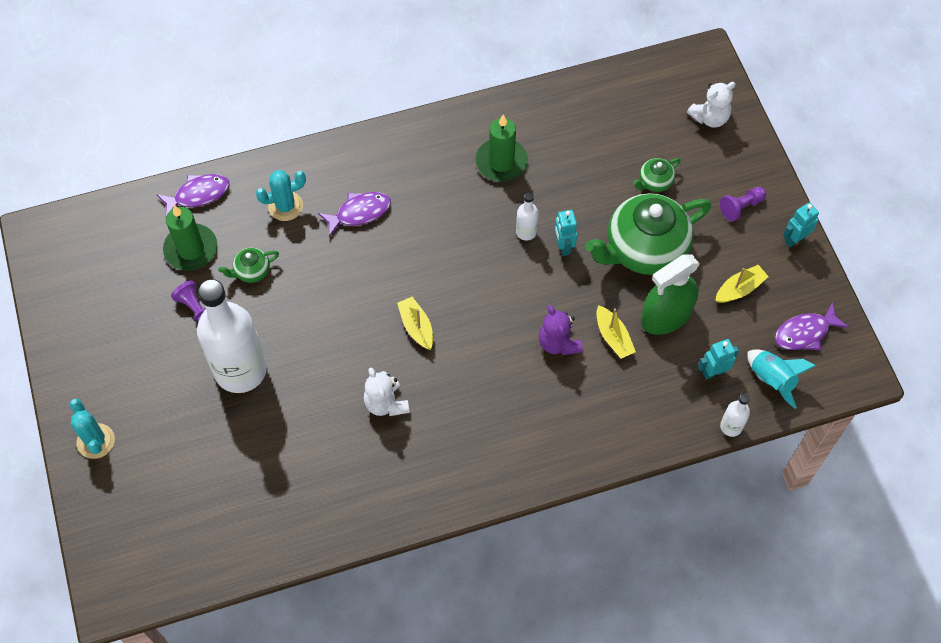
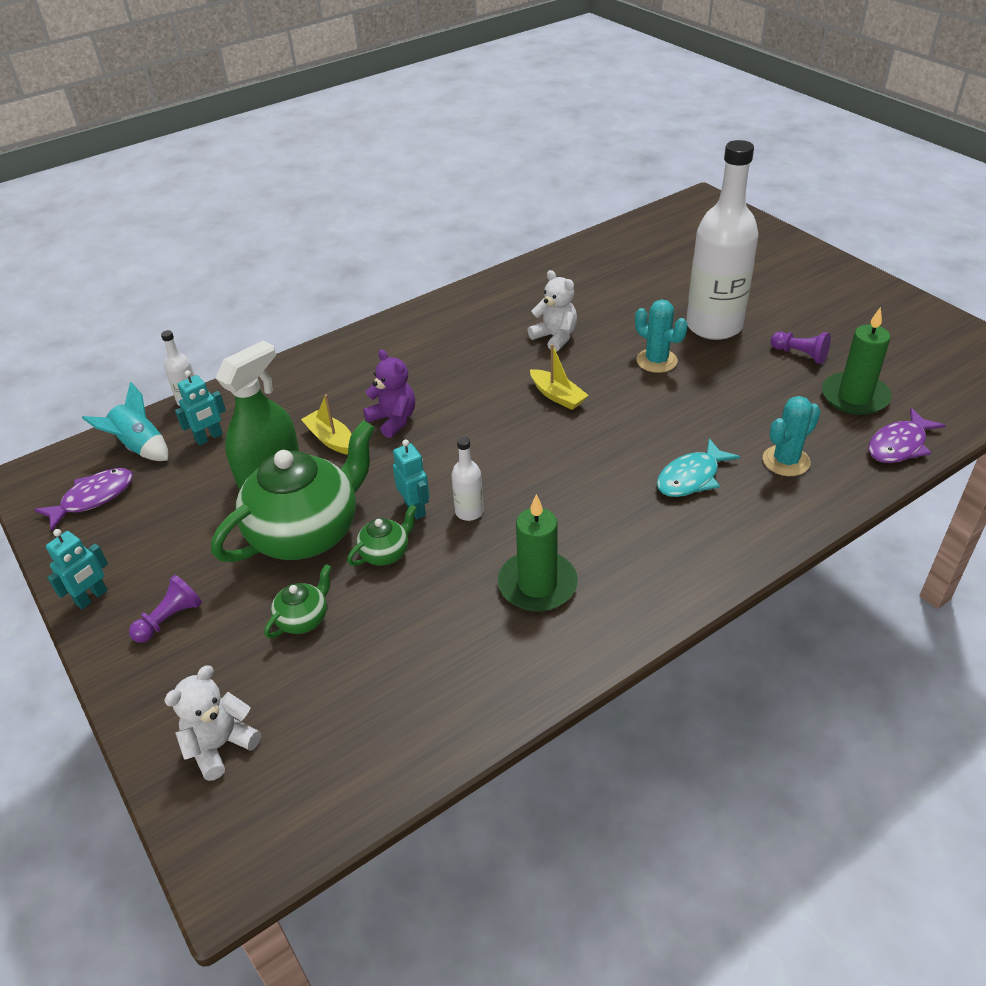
camera: 165 degrees right, 20 degrees down
(95, 441) = (800, 260): turquoise cactus -> turquoise cactus (656, 361)
(252, 271) = (770, 396): green teapot -> green teapot (385, 553)
(359, 213) = (691, 477): purple fish -> turquoise fish
(739, 289) = (175, 521): yellow boat -> none

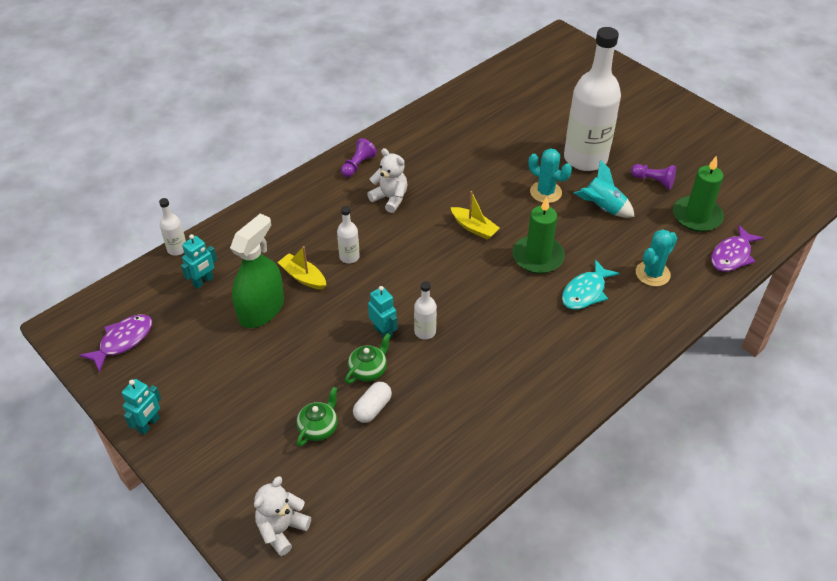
camera: 10 degrees left, 5 degrees up
(140, 447) = (148, 293): turquoise rocket -> turquoise rocket (602, 208)
(170, 619) = (216, 437): purple pawn -> purple pawn (358, 165)
(306, 532) = (303, 358): green teapot -> none
(379, 600) = (372, 408): none -> white capsule
(393, 420) = (349, 257): purple teddy bear -> white bottle
(537, 584) = (487, 387): green candle -> green candle (538, 257)
(555, 337) = (463, 175): white teddy bear -> white teddy bear (390, 198)

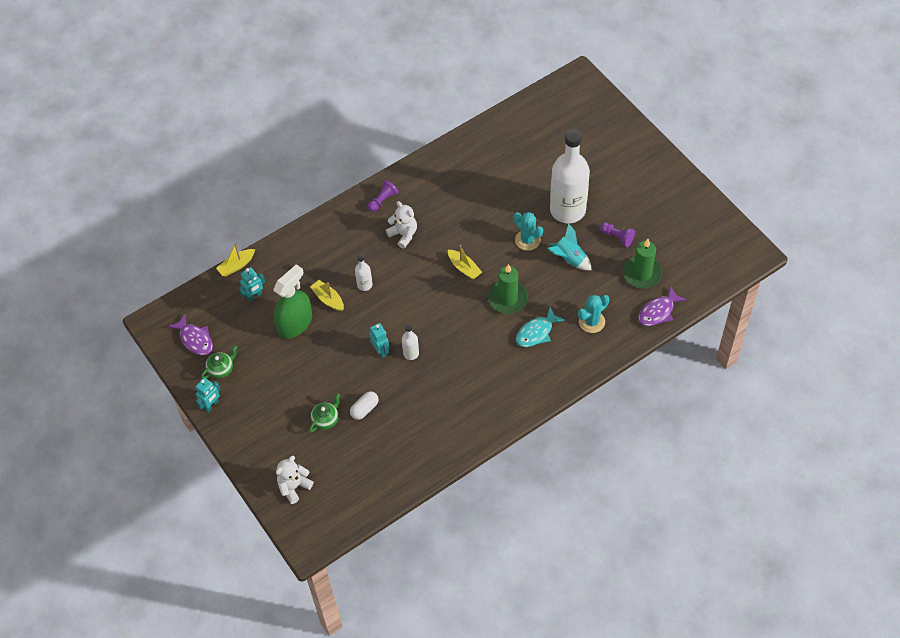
camera: 10 degrees right, 10 degrees up
(123, 341) = (195, 339): purple fish -> purple fish turned 90 degrees clockwise
(177, 249) = (236, 266): white bottle -> yellow boat
(368, 370) = (366, 380): green teapot -> green teapot (221, 369)

